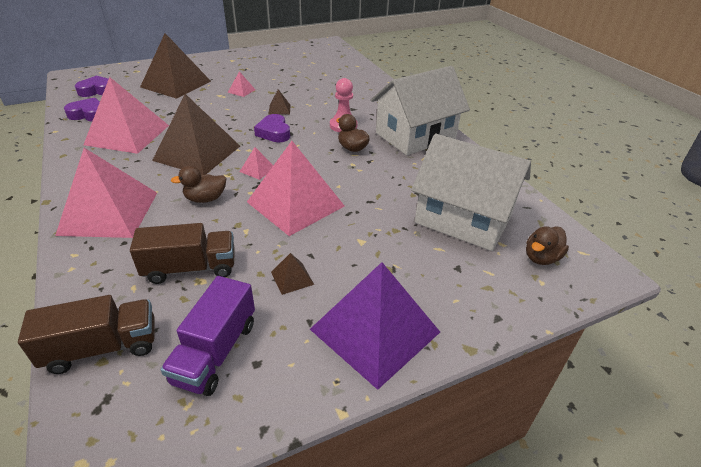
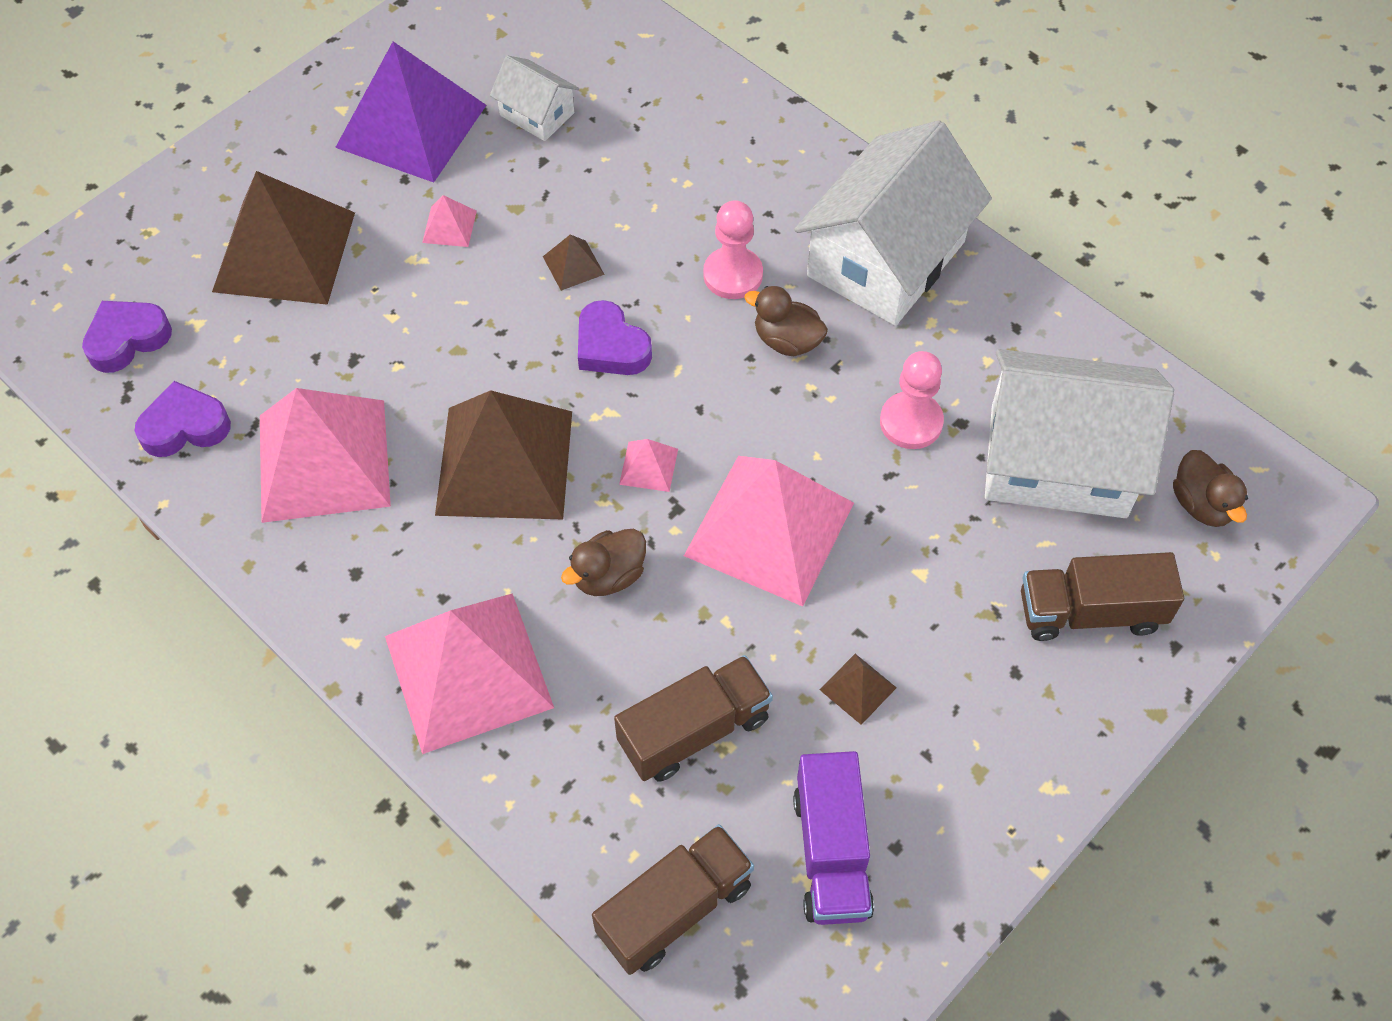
camera: 20 degrees left, 20 degrees up
(300, 74) = (537, 114): none -> white house
(375, 330) = (1022, 733): purple pyramid -> purple pyramid (411, 126)
(393, 186) = (911, 422): none -> pink pawn
(450, 285) = (1090, 612): none -> brown truck
(541, 258) = (1202, 504): brown duck -> brown duck turned 45 degrees counterclockwise

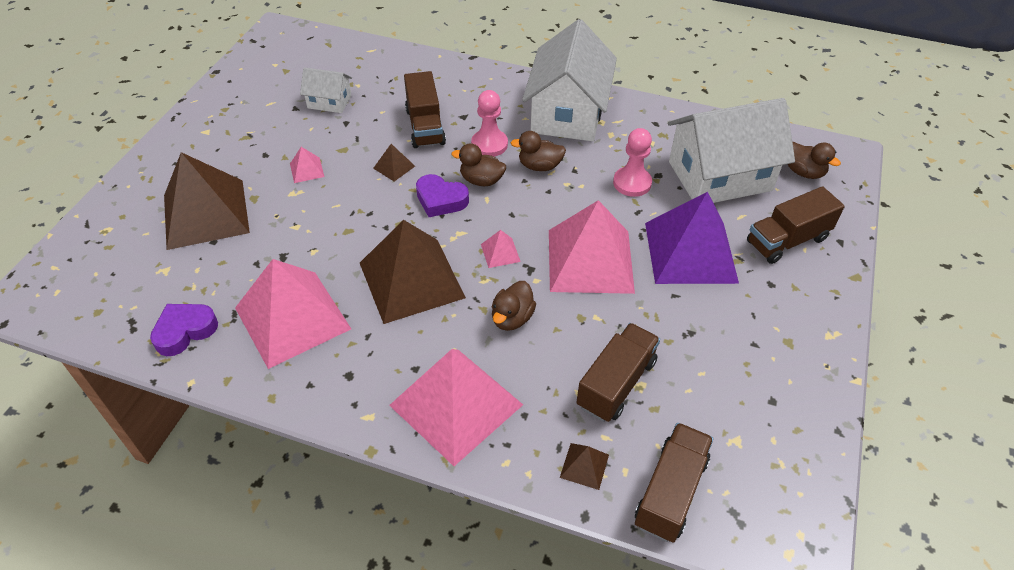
camera: 25 degrees left, 10 degrees down
(127, 339) = (118, 294): purple heart -> none
(411, 126) = (255, 127): purple pyramid -> purple pyramid (690, 252)
(654, 208) = (425, 126): none -> brown truck
(687, 335) = (481, 180): none -> brown duck
(831, 853) = (739, 419): purple truck -> none
(857, 688) = (693, 324): brown pyramid -> brown pyramid (584, 466)

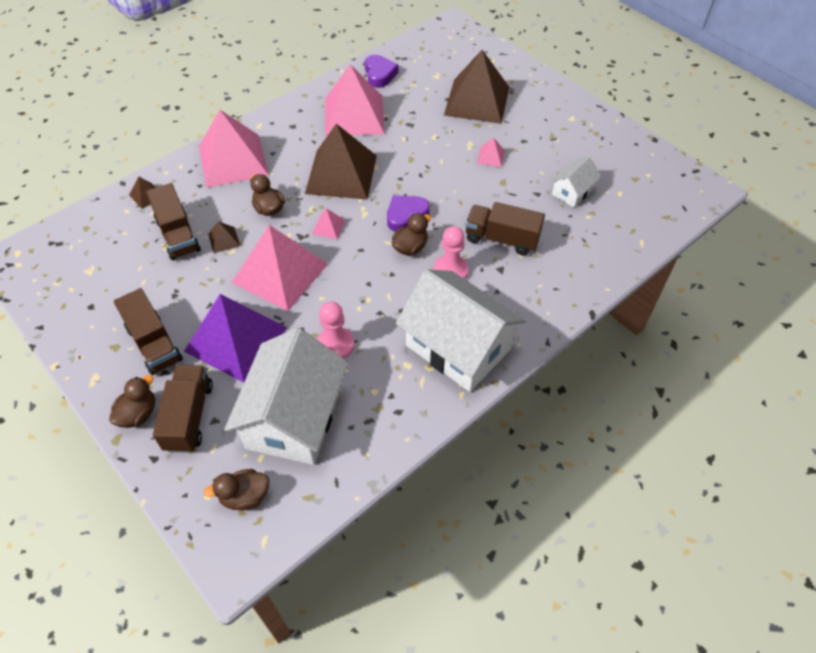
camera: 120 degrees right, 5 degrees up
(394, 167) = (462, 203): brown pyramid -> brown pyramid (224, 240)
(539, 166) = (401, 291): brown duck -> brown duck (138, 414)
(670, 492) = (96, 223): brown truck -> brown truck (154, 344)

